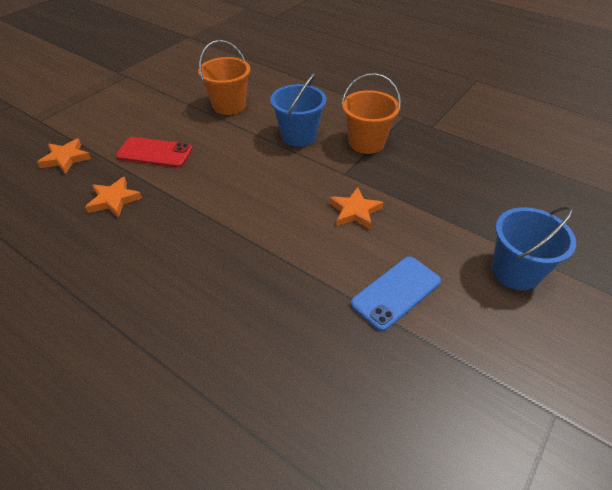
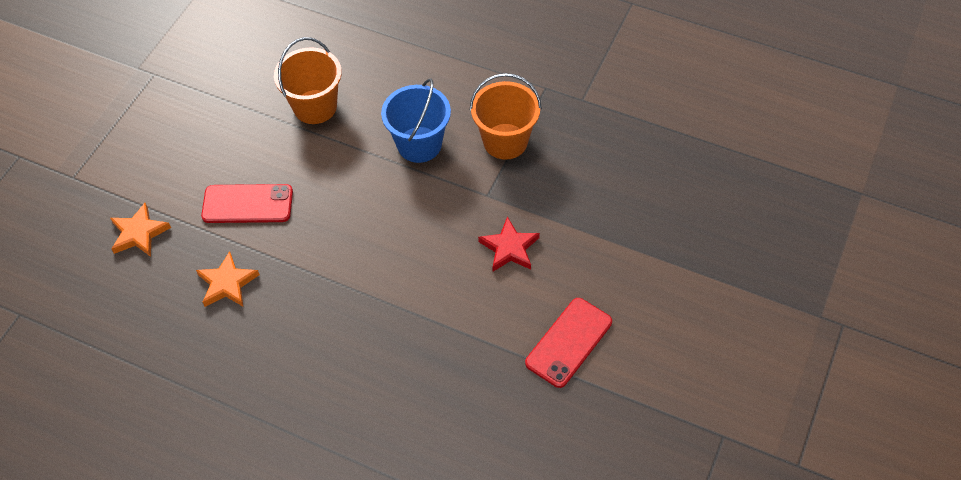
camera: 10 degrees left, 10 degrees up
(355, 211) = (509, 248): orange star -> red star
(396, 292) = (568, 342): blue phone -> red phone
(515, 271) = (687, 294): blue bucket -> none

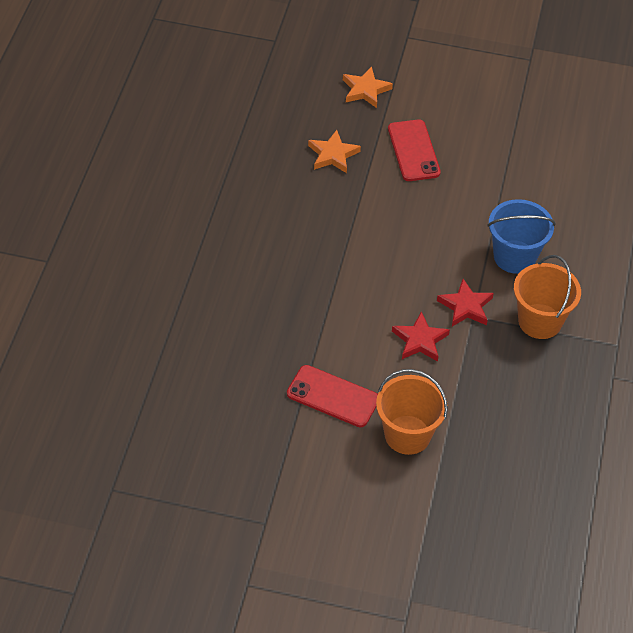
camera: 75 degrees right, 5 degrees down
(315, 107) = (532, 174): orange bucket -> orange bucket (407, 435)
(474, 199) = (465, 306): none -> red star

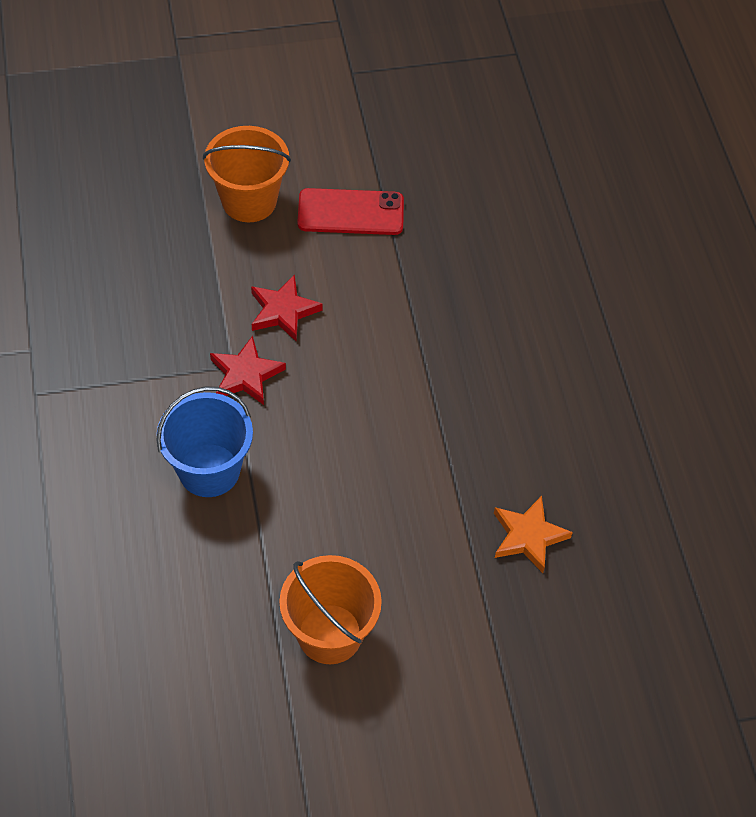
camera: 155 degrees right, 5 degrees up
(365, 90) = (547, 677): orange star -> none
(413, 151) = (420, 591): red phone -> none
(540, 321) = (144, 389): orange bucket -> orange bucket (329, 634)

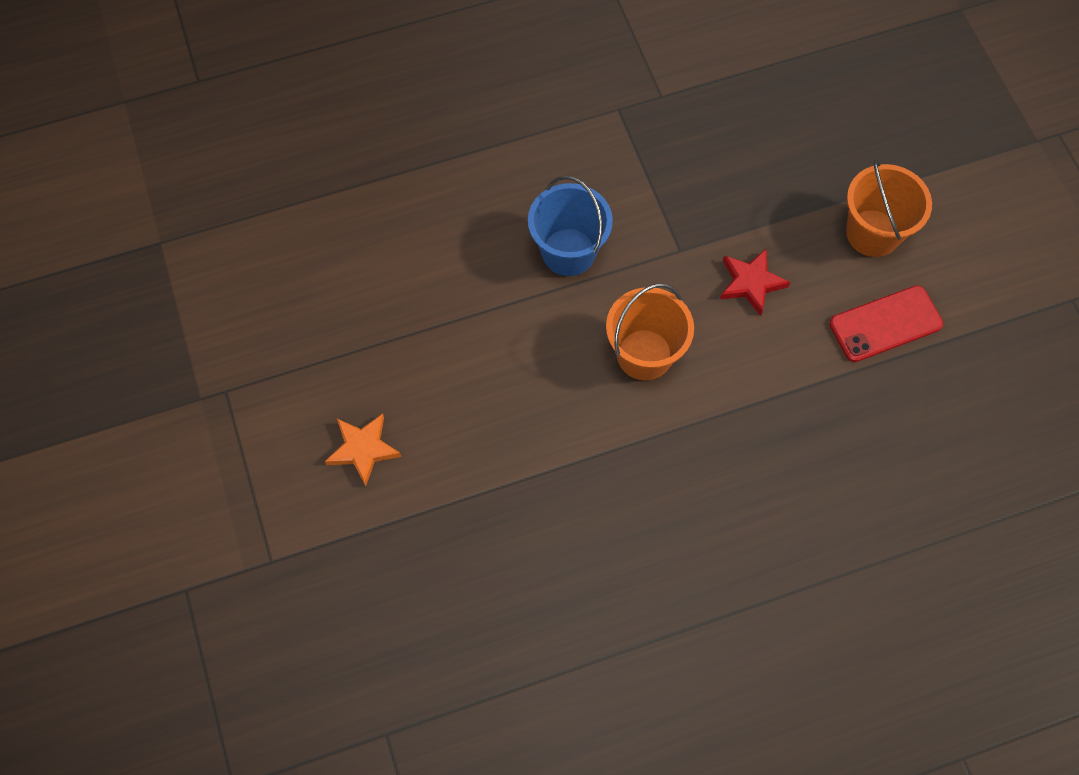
camera: 85 degrees right, 10 degrees up
(246, 374) = (673, 263): red star -> none
(329, 634) = (426, 370): orange bucket -> orange bucket (644, 354)
(350, 212) = (885, 324): red phone -> red phone turned 75 degrees clockwise
(528, 536) = (548, 527): orange star -> orange star (363, 449)

